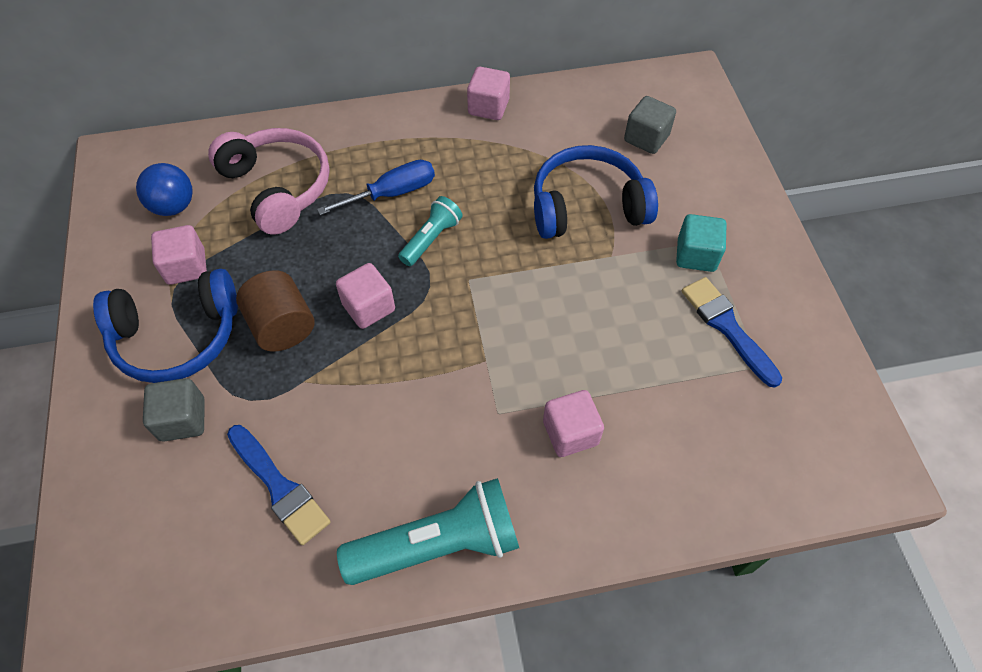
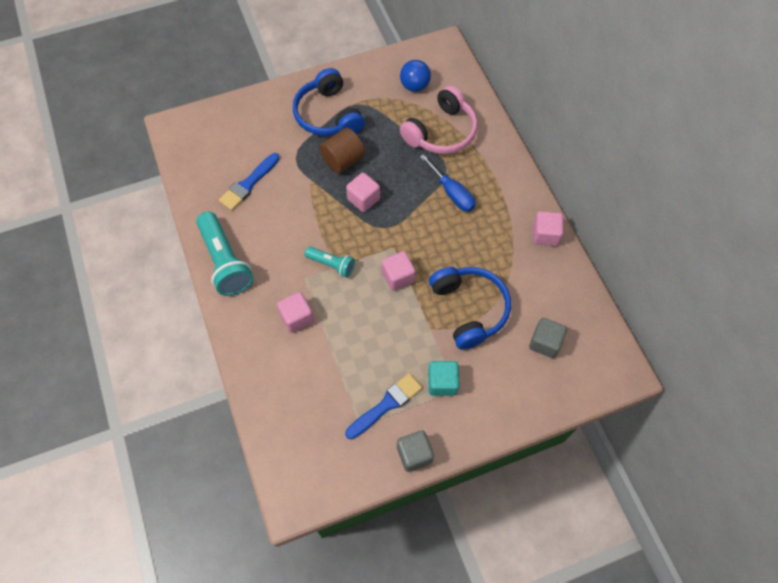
camera: 80 degrees right, 5 degrees up
(182, 419) = (280, 132): grey cube -> grey cube (414, 454)
(186, 267) = (373, 105): pink cube -> pink cube (398, 277)
(431, 239) = (420, 221): turquoise flashlight -> turquoise flashlight (331, 265)

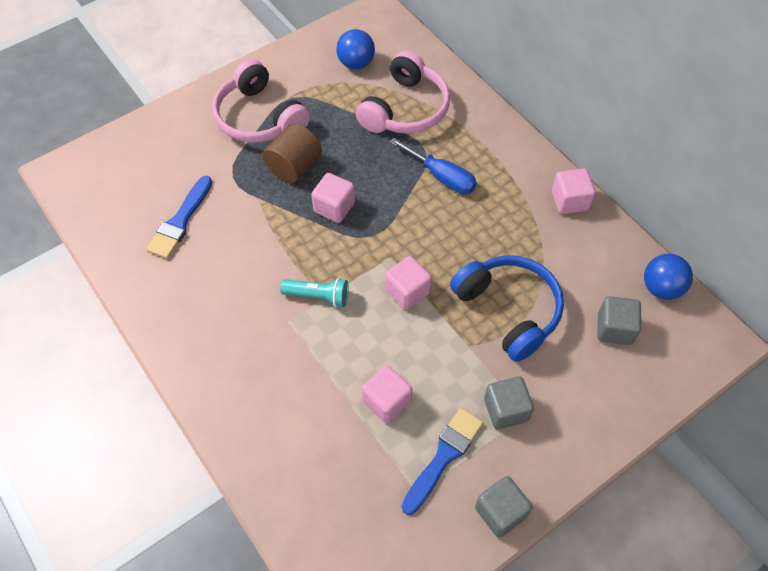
camera: 15 degrees left, 5 degrees down
(225, 261) = (176, 325): turquoise flashlight -> none
(297, 317) = (292, 374): pink cube -> pink cube (386, 401)
(328, 115) = (259, 117): blue headphones -> pink headphones
(442, 383) = (505, 410): turquoise cube -> grey cube
(592, 320) = (661, 288): none -> blue ball

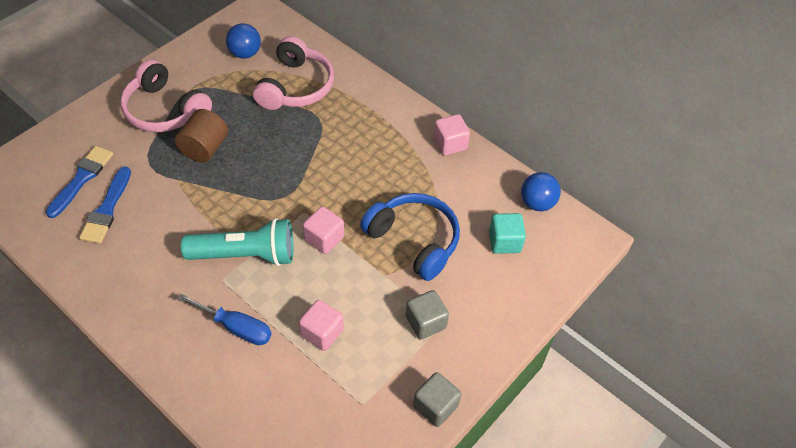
camera: 15 degrees left, 5 degrees down
(318, 296) = (245, 255): turquoise flashlight -> turquoise flashlight, size x1.80
(334, 207) = (247, 177): pink cube -> none
(441, 177) = (337, 139): blue screwdriver -> blue screwdriver (236, 327)
(443, 457) = (379, 370): blue brush -> blue brush (82, 179)
(614, 329) = (504, 242): grey cube -> turquoise cube

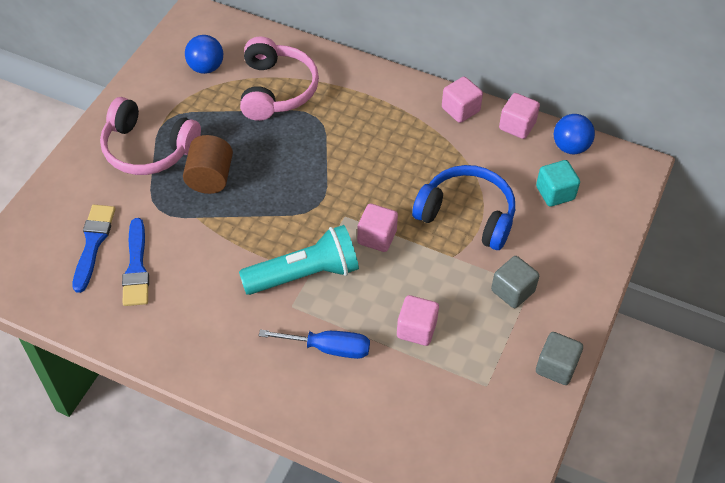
camera: 15 degrees left, 0 degrees up
(495, 171) = (517, 126): none -> pink cube

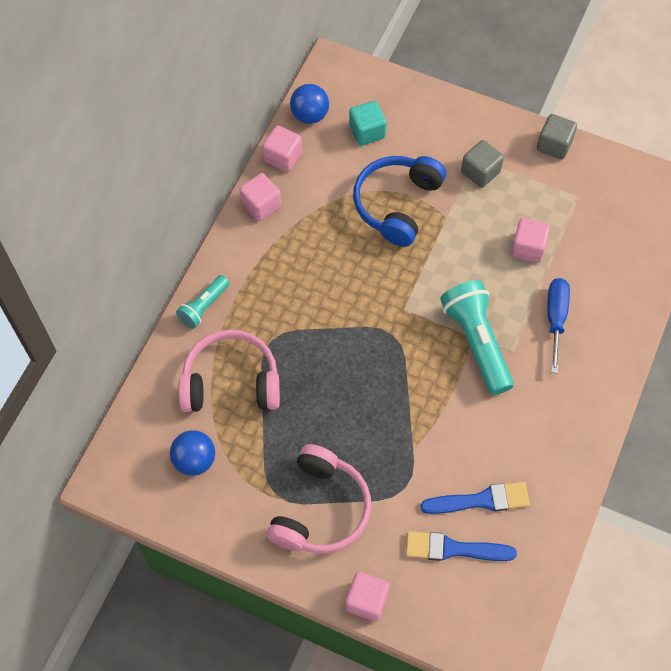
camera: 90 degrees left, 10 degrees up
(210, 178) = (360, 440): brown cylinder -> none
(352, 71) = (204, 307): none -> turquoise flashlight
(377, 237) = (428, 280): pink cube -> pink cube (366, 600)

